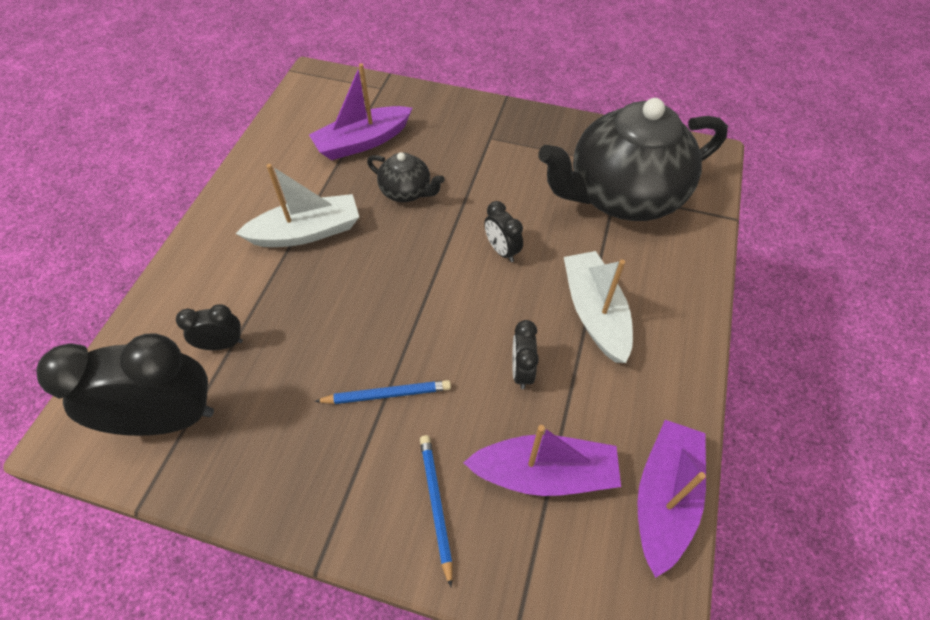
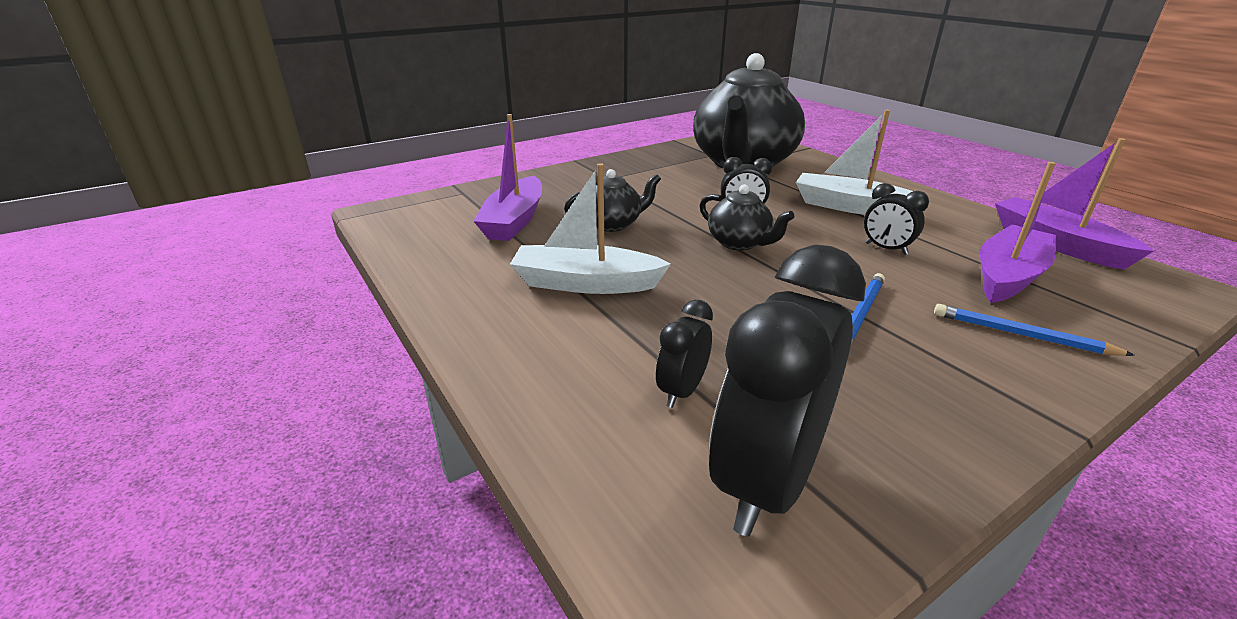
camera: 50 degrees left, 25 degrees down
(307, 232) = (585, 283): white boat -> white boat turned 105 degrees counterclockwise
(443, 276) = (739, 243): none -> black teapot

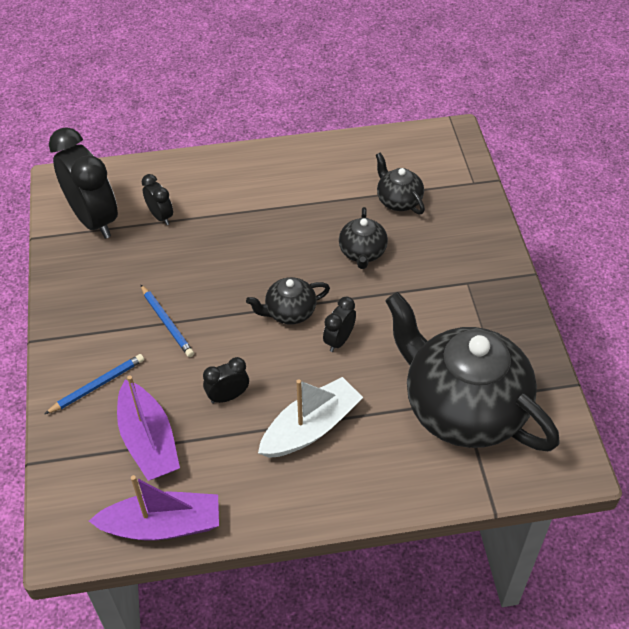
camera: 115 degrees right, 20 degrees up
(514, 221) = (398, 200): purple boat -> black teapot
(585, 283) = (282, 212): white boat -> none

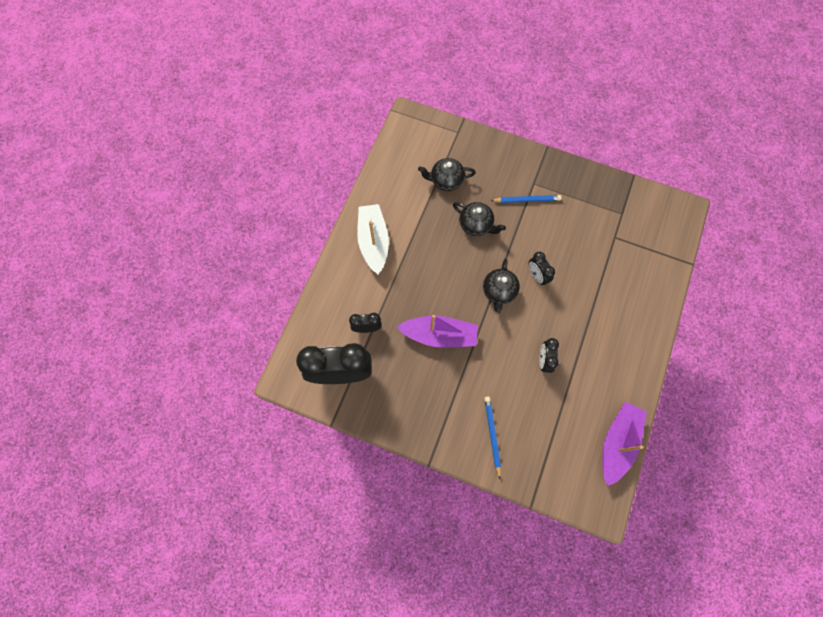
camera: 60 degrees left, 20 degrees up
(149, 441) = (553, 423): purple boat -> purple boat (439, 335)
(167, 323) = (465, 368): blue pencil -> blue pencil (527, 200)
(311, 427) = (591, 325): white boat -> white boat (373, 241)
(463, 408) = (620, 239): black teapot -> none

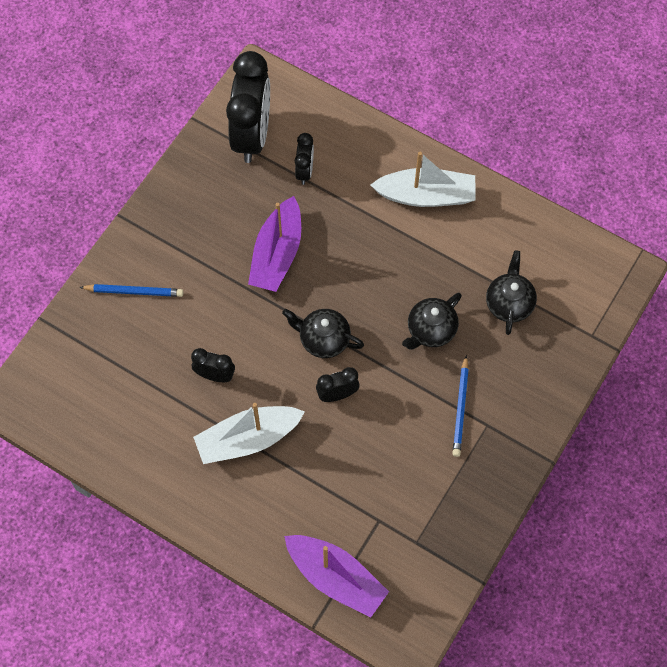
camera: 100 degrees right, 5 degrees down
(584, 328) = (248, 439): none -> white boat
(617, 442) = (86, 439): purple boat -> purple boat (336, 578)

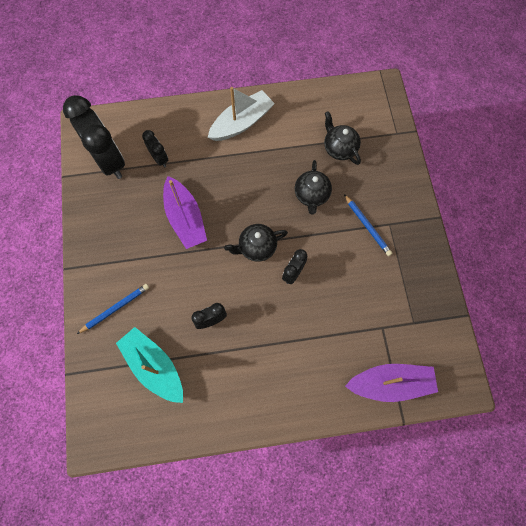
camera: 40 degrees left, 5 degrees up
(124, 375) = (154, 366): none -> turquoise boat
(248, 439) = (265, 343): white boat -> none

